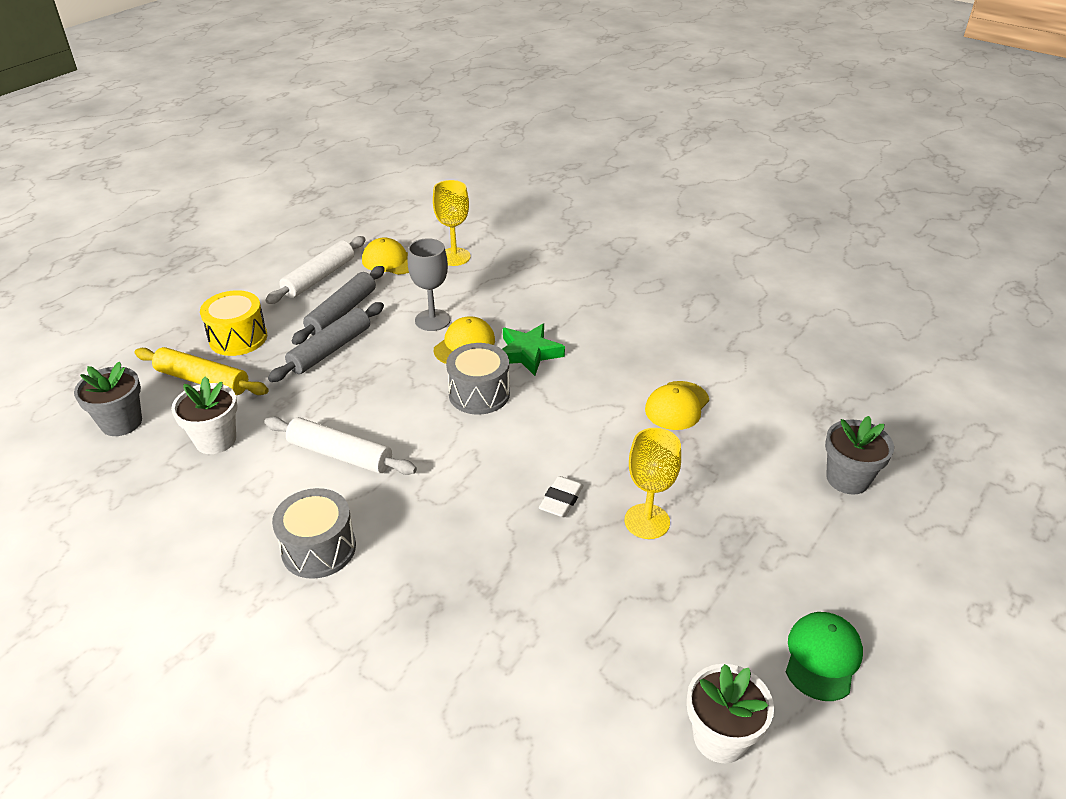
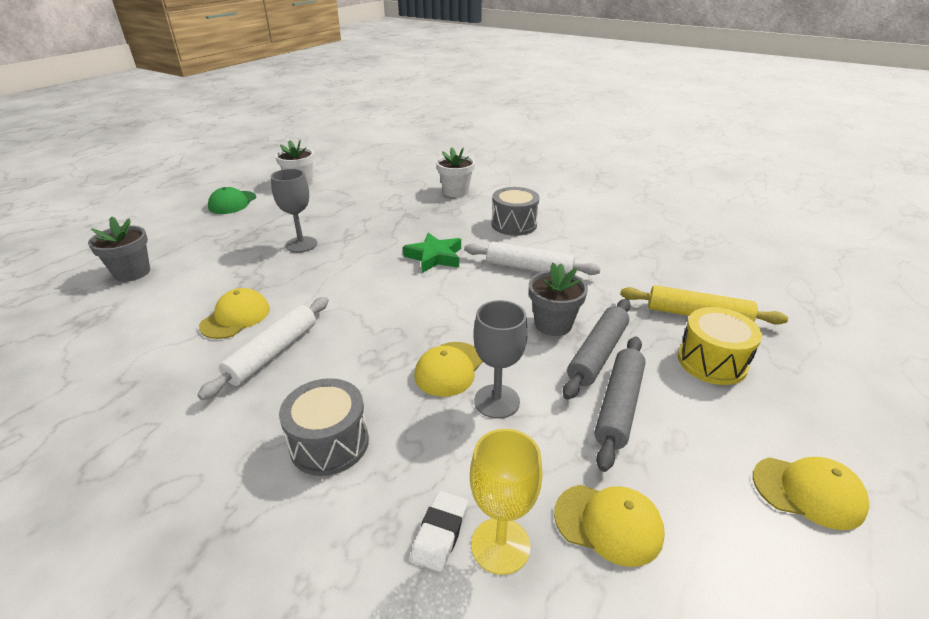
camera: 175 degrees right, 5 degrees down
(121, 423) = (724, 279): grey flower pot -> grey flower pot (553, 324)
(215, 440) = (634, 272): white flower pot -> white flower pot (455, 192)
(263, 266) = (808, 492): none -> yellow cap
(319, 277) = (698, 471): white rolling pin -> white rolling pin (273, 353)
(479, 394) = (425, 317): grey drum -> grey drum (329, 443)
(528, 353) = (375, 363): green star -> green star (434, 257)
(561, 500) = (358, 251): white eraser -> white eraser (440, 533)
(647, 521) = (301, 244): yellow goblet -> grey goblet

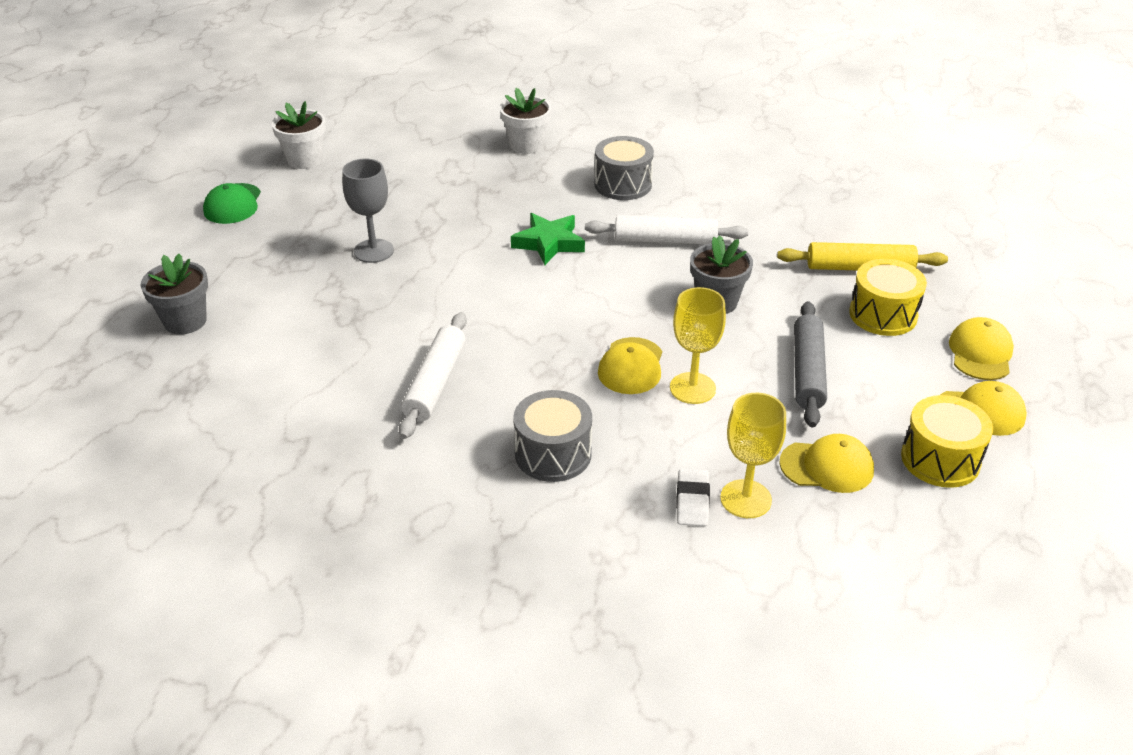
camera: 15 degrees left, 5 degrees up
(235, 317) = (362, 353): yellow cap -> yellow cap (980, 353)
(497, 401) = (692, 388): grey goblet -> yellow goblet
(598, 354) = (772, 326): grey rolling pin -> none
(750, 545) = (940, 459): none -> yellow drum

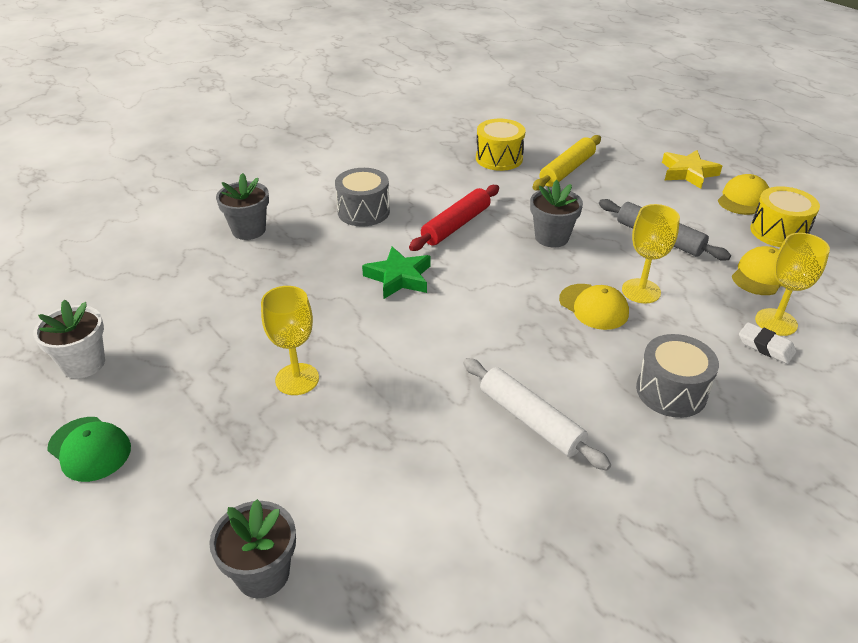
camera: 55 degrees left, 0 degrees up
(373, 251) = (297, 379): grey goblet -> yellow goblet
(526, 145) = (249, 230): white flower pot -> grey flower pot
(665, 240) = (456, 225): white rolling pin -> red rolling pin
(883, 314) = (623, 185): yellow drum -> yellow drum (499, 158)
(980, 353) = (688, 173): yellow cap -> yellow star

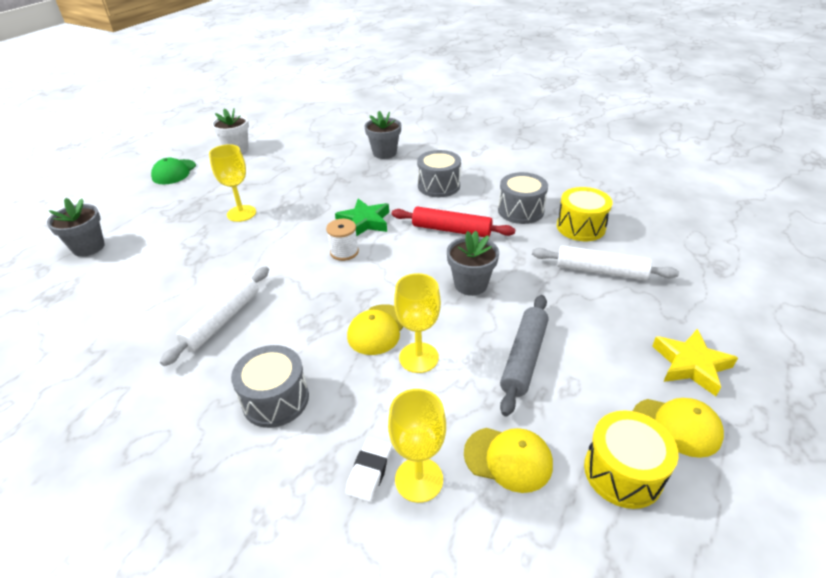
camera: 70 degrees right, 0 degrees up
(450, 179) = (520, 211): none -> grey drum
(450, 304) = (344, 252): none -> white spool
(567, 170) = (600, 271): yellow rolling pin -> white rolling pin

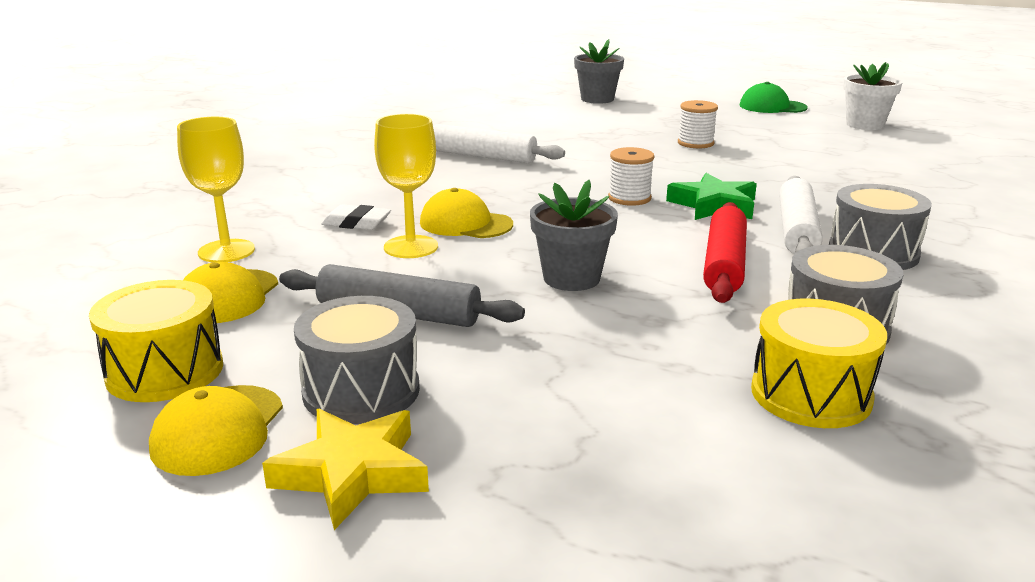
camera: 85 degrees right, 15 degrees down
(241, 213) = (695, 143): yellow goblet -> white spool
(275, 399) = (360, 187): grey drum -> grey drum (361, 391)
(369, 471) = (249, 229): white eraser -> white eraser (356, 223)
(384, 153) = (958, 208): grey flower pot -> none
(600, 271) = (642, 403): white rolling pin -> white rolling pin (796, 230)

